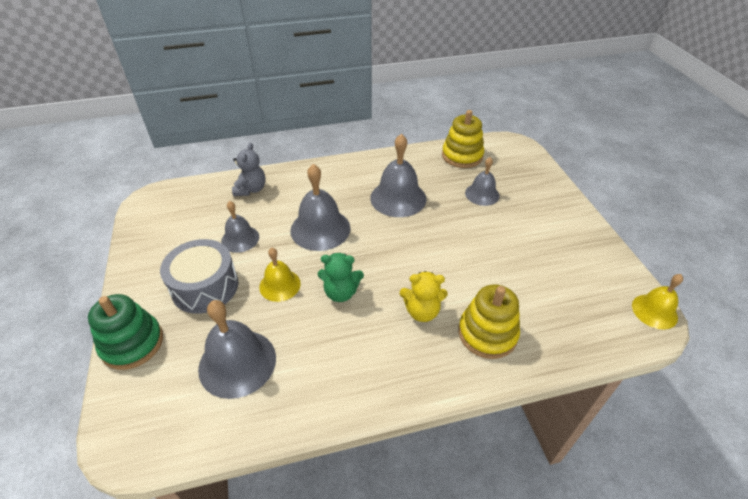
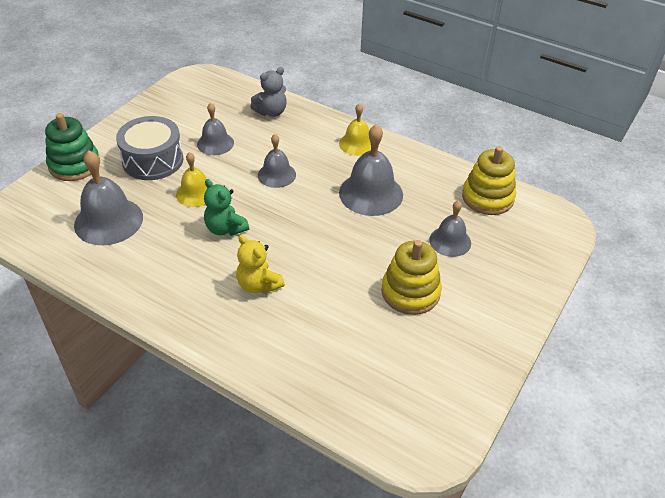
camera: 45 degrees right, 0 degrees up
(320, 229) = (276, 175): grey bell -> grey bell, size x0.61
(487, 333) = (279, 337): yellow stacking toy -> yellow stacking toy (410, 292)
(654, 311) = (444, 445): yellow bell -> yellow bell (357, 144)

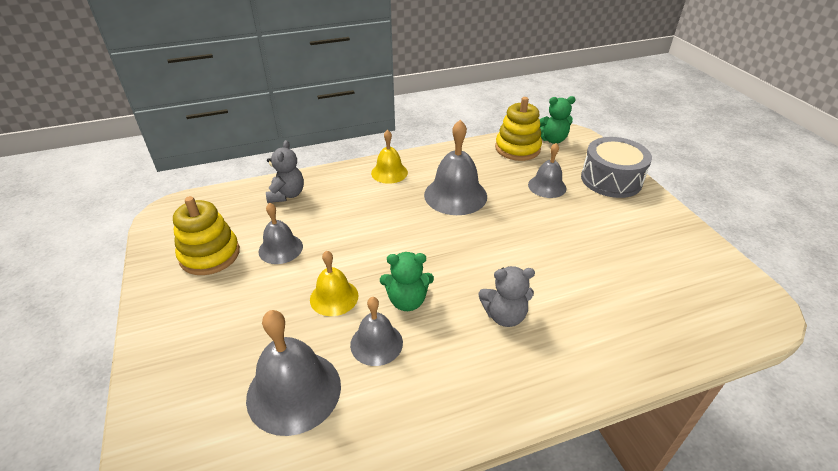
camera: 50 degrees left, 5 degrees down
(74, 165) = (160, 378): green stacking toy -> none
(153, 160) = (244, 305): grey drum -> grey drum (611, 179)
(258, 285) = (504, 315): yellow teddy bear -> grey teddy bear
(276, 175) = (372, 232): grey bell -> grey bell (376, 343)
(410, 292) = (586, 232): yellow stacking toy -> yellow stacking toy (210, 255)
(534, 213) = (552, 139): none -> green teddy bear

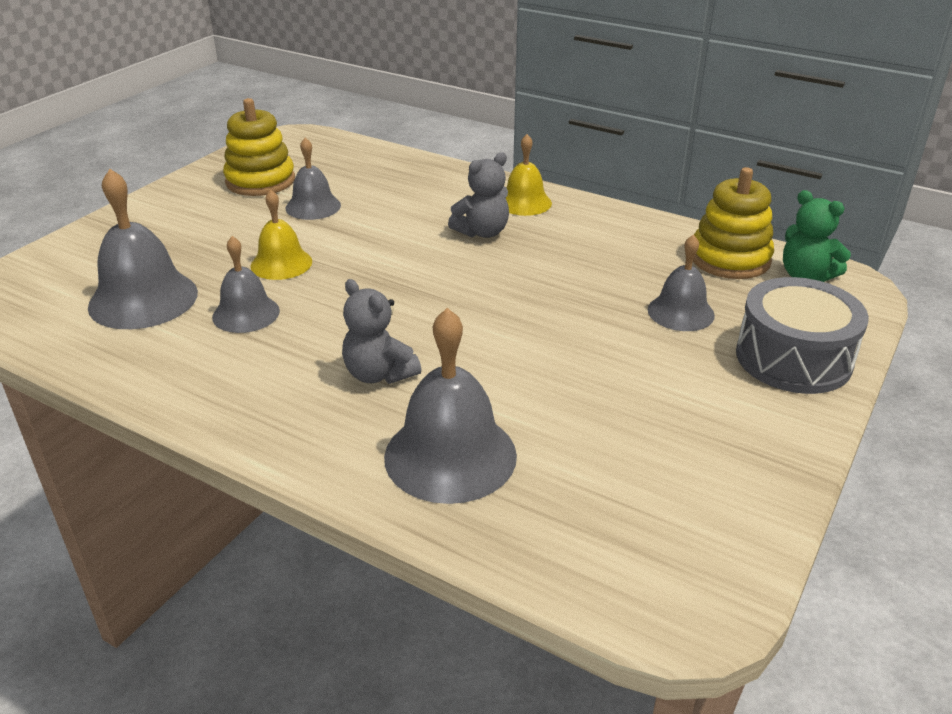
camera: 50 degrees right, 5 degrees down
(287, 195) = (396, 171): grey teddy bear -> grey teddy bear (482, 232)
(407, 301) = (326, 304): green teddy bear -> none
(455, 195) = (550, 258): grey bell -> grey bell (450, 455)

